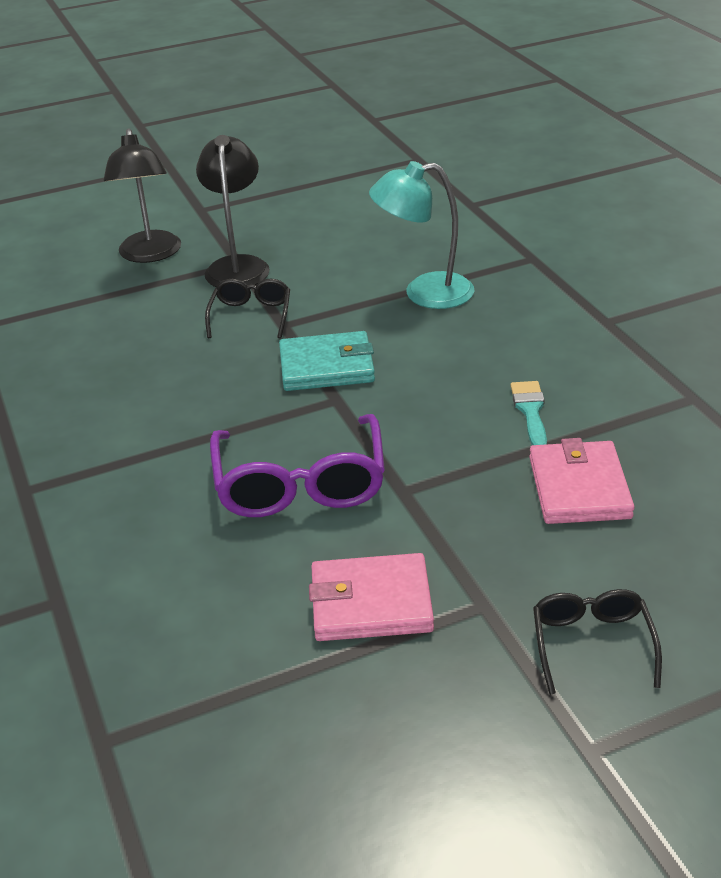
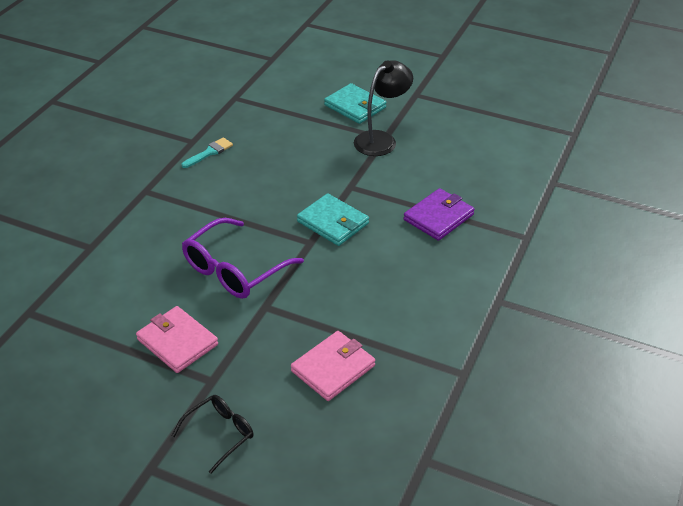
camera: 45 degrees right, 5 degrees up
(150, 255) = (355, 106): black lamp -> turquoise wallet
(251, 316) = (344, 171): black glasses -> none
(424, 293) = (438, 217): turquoise lamp -> purple wallet
(530, 411) = (378, 316): turquoise brush -> turquoise brush (209, 152)

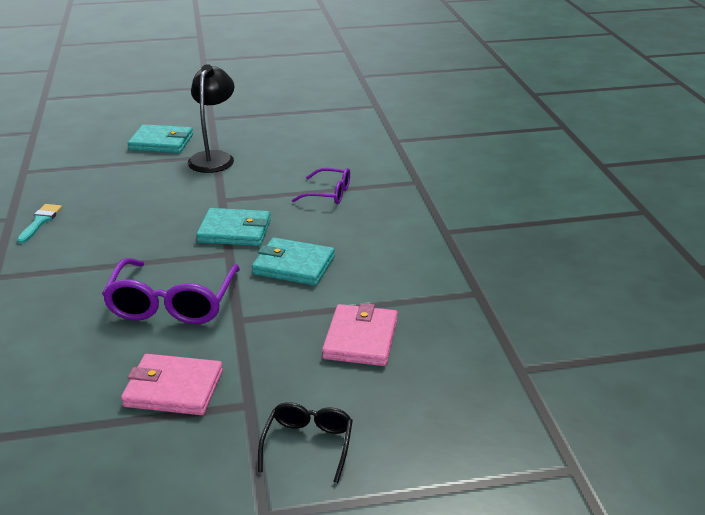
camera: 35 degrees left, 10 degrees down
(346, 276) = (294, 265): none -> turquoise wallet
(438, 217) = (329, 194): purple wallet -> purple glasses

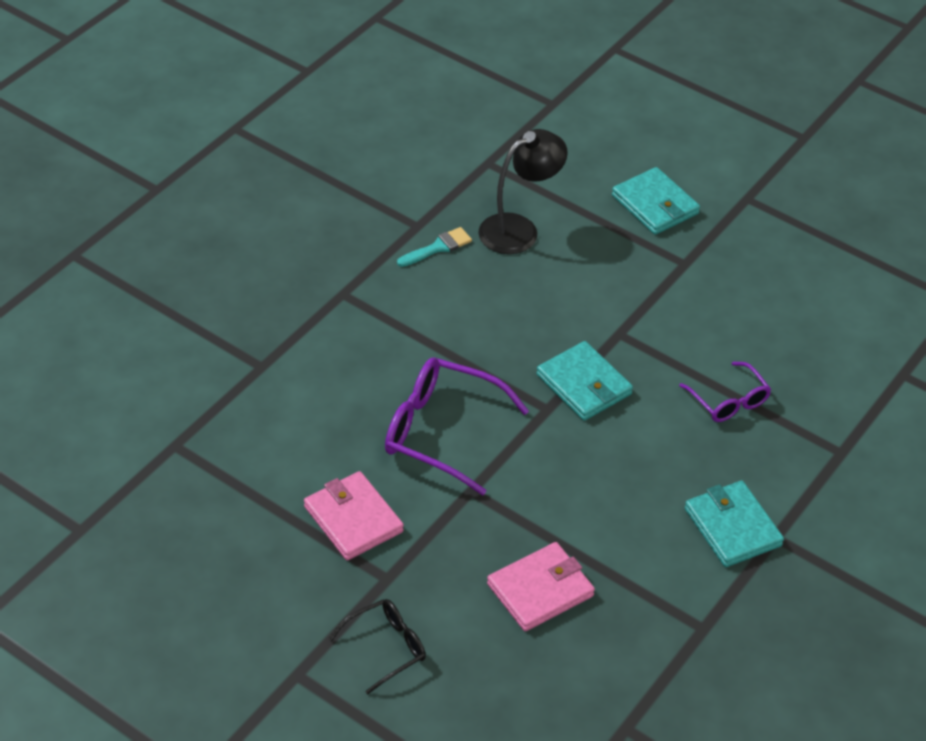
camera: 45 degrees right, 15 degrees up
(172, 304) = (441, 432): purple glasses -> purple glasses turned 60 degrees clockwise
(214, 158) = (679, 266): black lamp -> black lamp (519, 229)
(294, 265) = (584, 467): turquoise wallet -> turquoise wallet (732, 527)

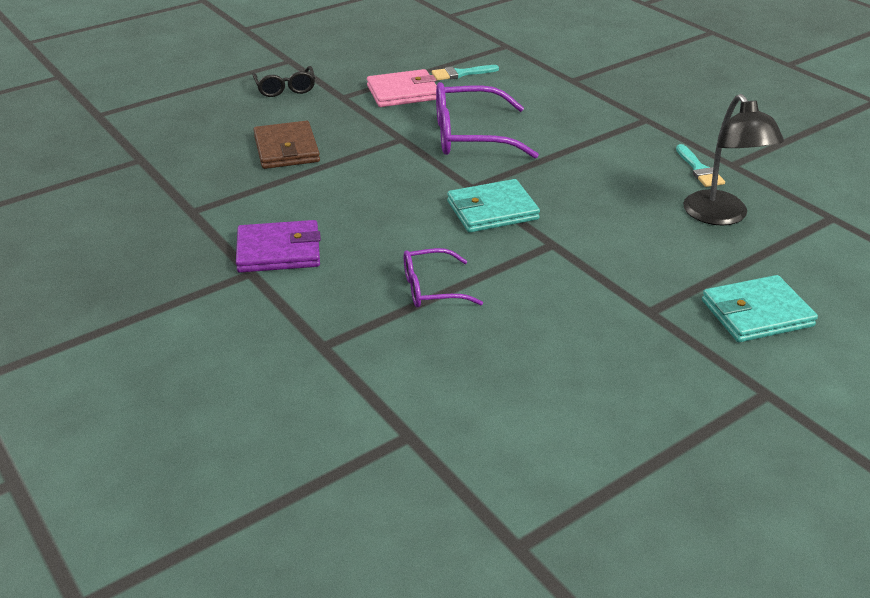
camera: 110 degrees right, 10 degrees down
(279, 474) = (461, 74): none -> turquoise brush
(441, 432) = (470, 136): purple glasses -> purple glasses turned 135 degrees counterclockwise
(540, 590) = (286, 149): pink wallet -> brown wallet
(732, 527) = (278, 251): turquoise wallet -> purple wallet

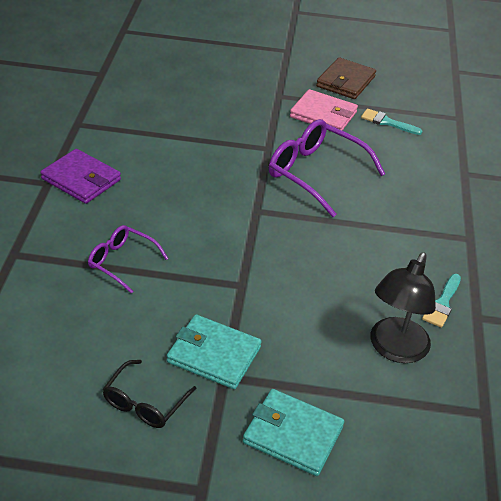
camera: 40 degrees right, 5 degrees up
(285, 88) = (252, 70): black glasses -> black glasses (144, 403)
(286, 149) = (188, 114): brown wallet -> brown wallet (345, 81)
(492, 210) = (242, 235): turquoise wallet -> turquoise wallet (214, 355)

